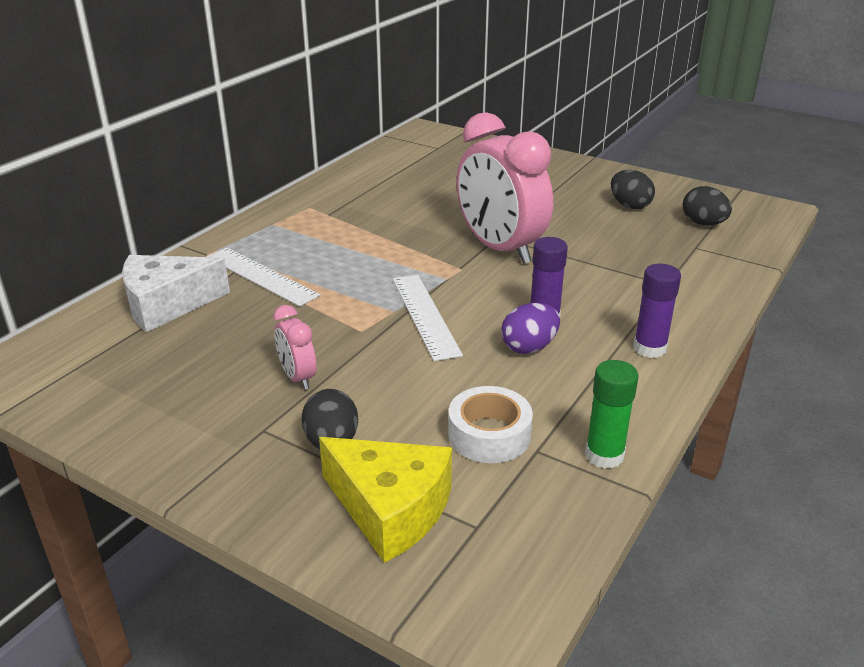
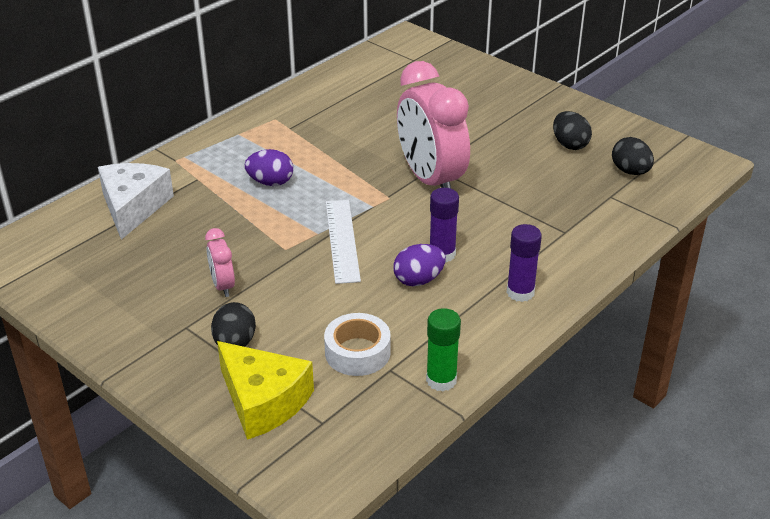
camera: 10 degrees right, 5 degrees up
(166, 304) = (133, 207): white cheese -> white cheese turned 105 degrees clockwise
(261, 276) = (216, 187): white ruler -> none
(323, 266) = (270, 182): none -> purple egg

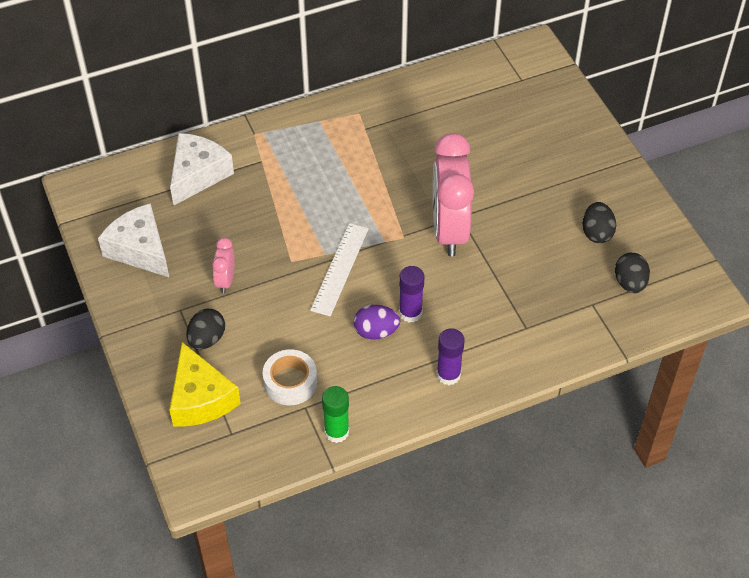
camera: 25 degrees right, 15 degrees up
(104, 288) = (140, 249): none -> white cheese
(270, 182) = (317, 186): purple egg -> none

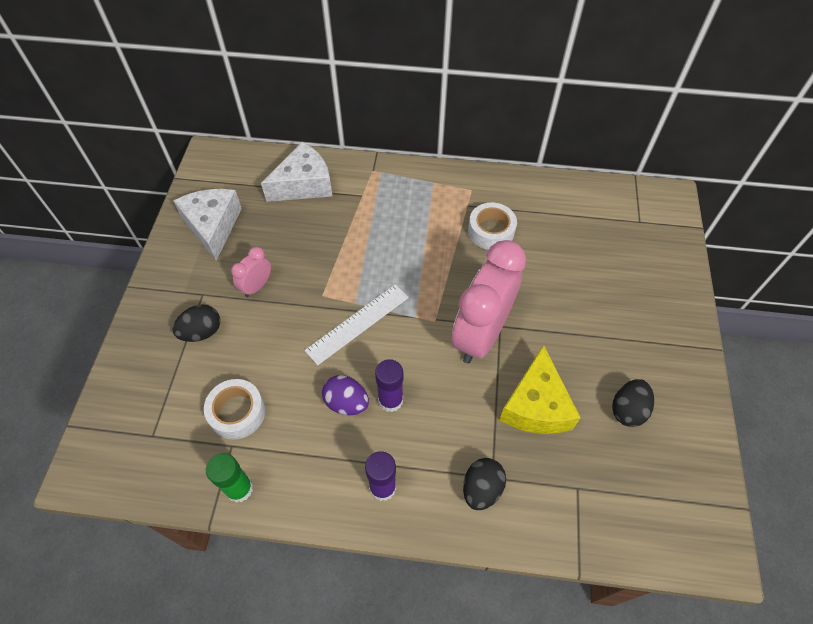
camera: 30 degrees right, 5 degrees up
(200, 398) = (154, 386): yellow cheese -> yellow cheese (536, 405)
(401, 142) = (491, 231): none -> white tape
(630, 283) = (632, 485): black egg -> black egg (481, 489)

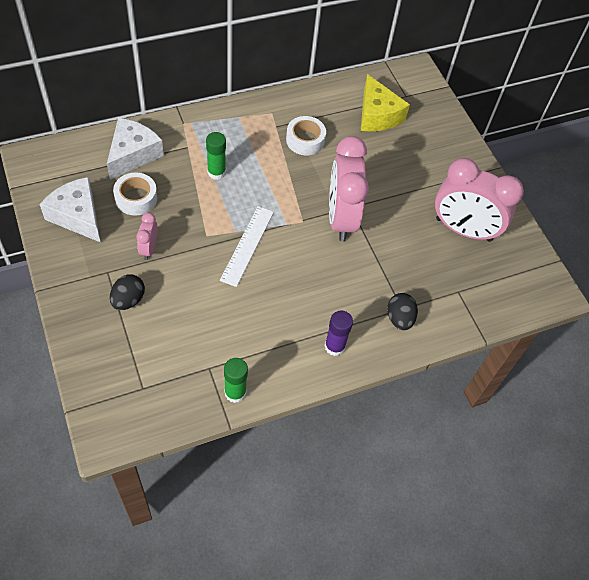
camera: 35 degrees left, 0 degrees up
(237, 412) = (198, 344): white tape -> white tape (136, 198)
(346, 403) = (275, 303): purple egg -> none
(374, 232) = (216, 172): none -> green glue stick
(390, 400) = (305, 288): purple glue stick -> none
(536, 405) = (404, 251): yellow cheese -> yellow cheese (377, 115)
(627, 410) = (463, 230): black egg -> pink clock

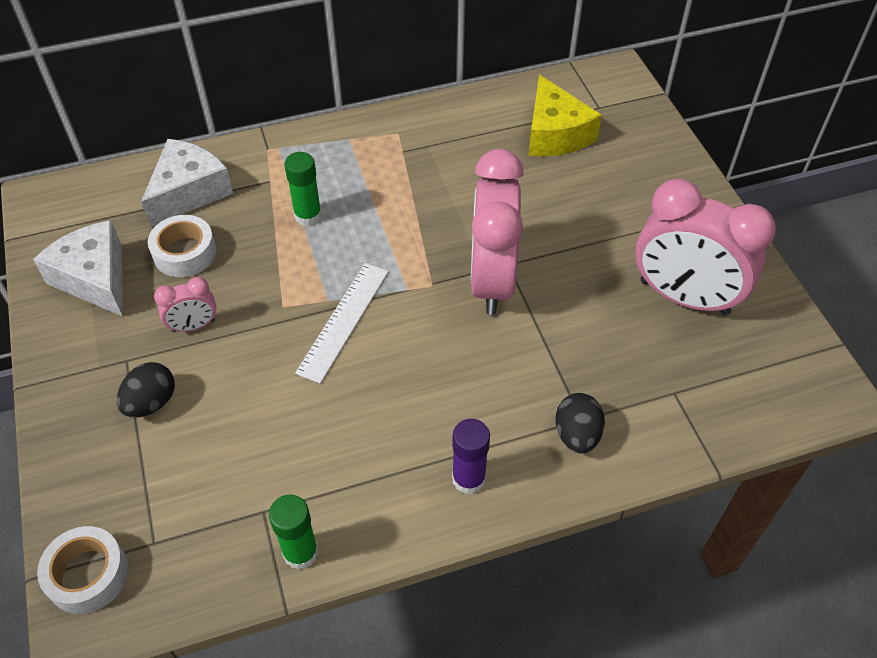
camera: 10 degrees right, 5 degrees down
(149, 249) = (193, 326): pink clock -> pink clock turned 120 degrees counterclockwise
(305, 140) = (444, 170): white tape -> white tape (88, 575)

